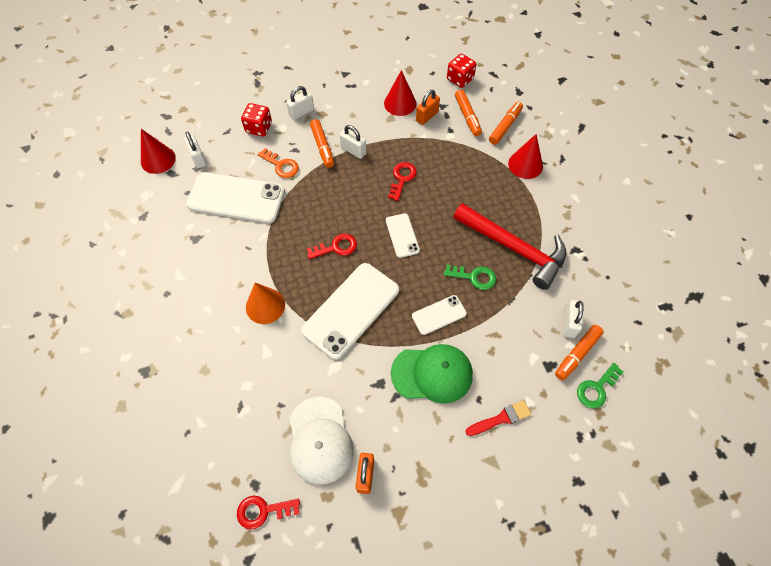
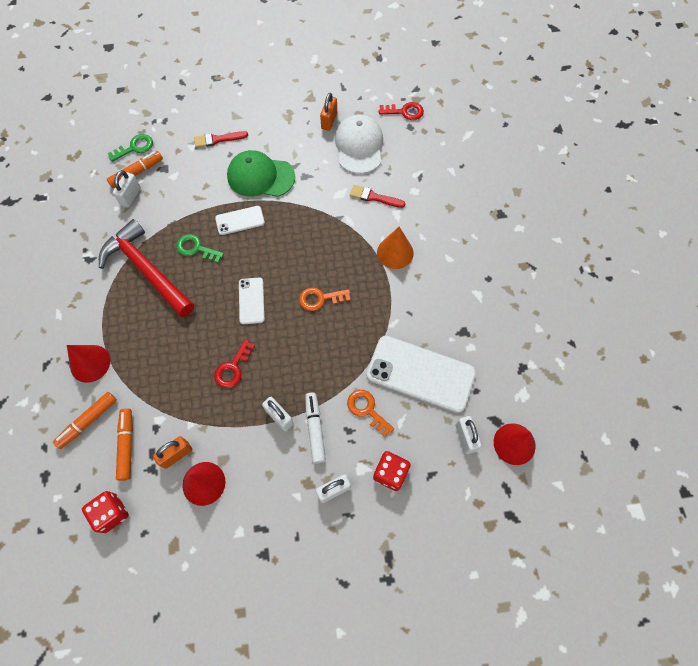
camera: 170 degrees left, 5 degrees up
(293, 368) = (374, 197): none -> red brush
(322, 147) = (315, 429): orange marker -> white marker
(336, 247) = (320, 299): red key -> orange key
(351, 310) = (317, 236): white phone -> none

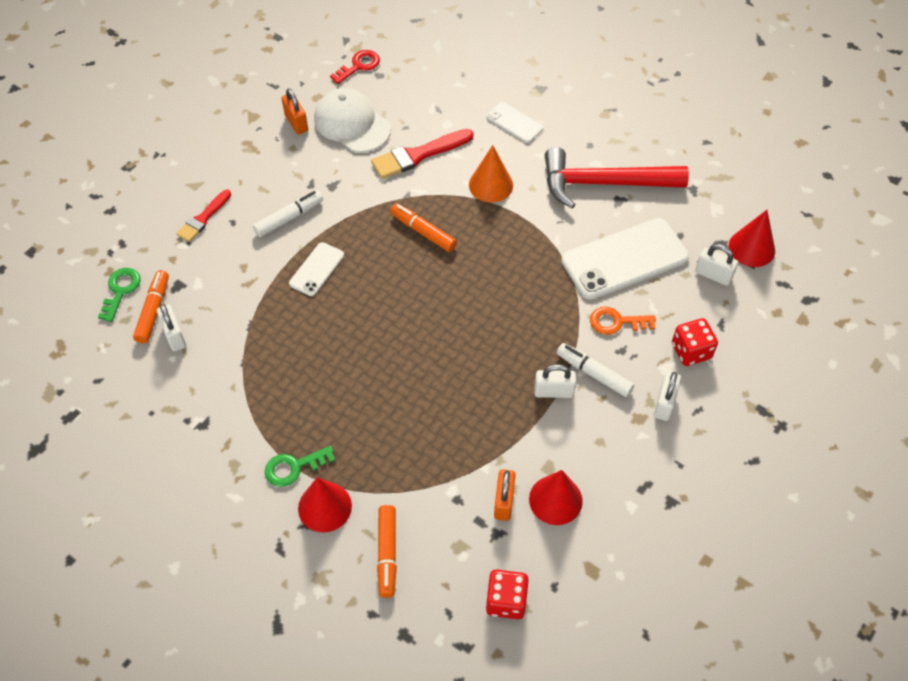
camera: 45 degrees left, 10 degrees down
(127, 445) = (449, 537): orange marker -> orange marker (423, 232)
(147, 270) = (277, 383): red hammer -> red hammer (604, 183)
(196, 248) = (304, 326): green key -> green key (294, 467)
(233, 368) = (466, 391): red key -> none
(251, 301) = (413, 325): white phone -> white phone (514, 123)
(260, 176) = (289, 218): green cap -> white marker
(320, 299) = (472, 272): orange key -> none
(374, 197) = (418, 155): red brush -> red brush, size x1.56

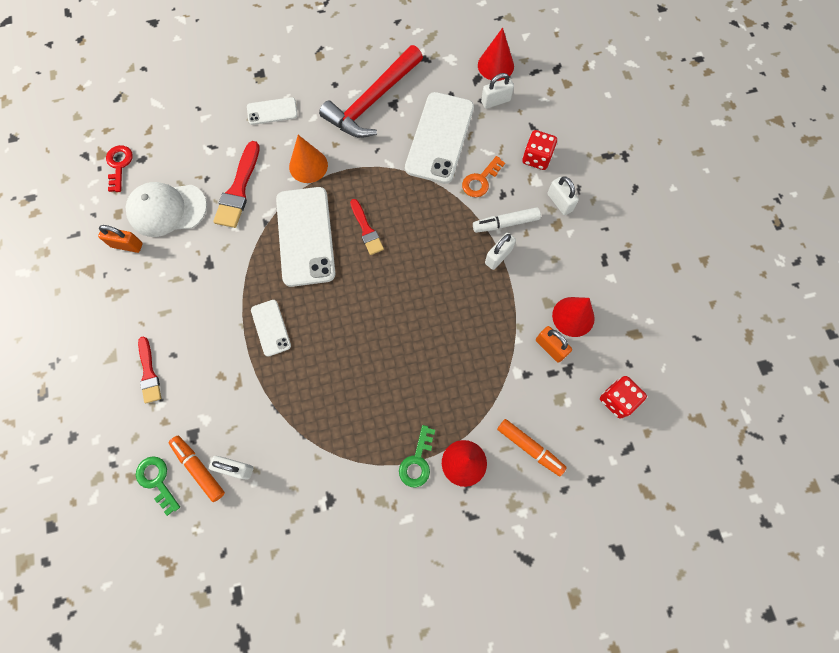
camera: 50 degrees left, 15 degrees up
(289, 218) = (208, 313): white marker -> none
(423, 232) = (305, 236): orange marker -> white phone
(474, 270) = (366, 230): none -> red brush

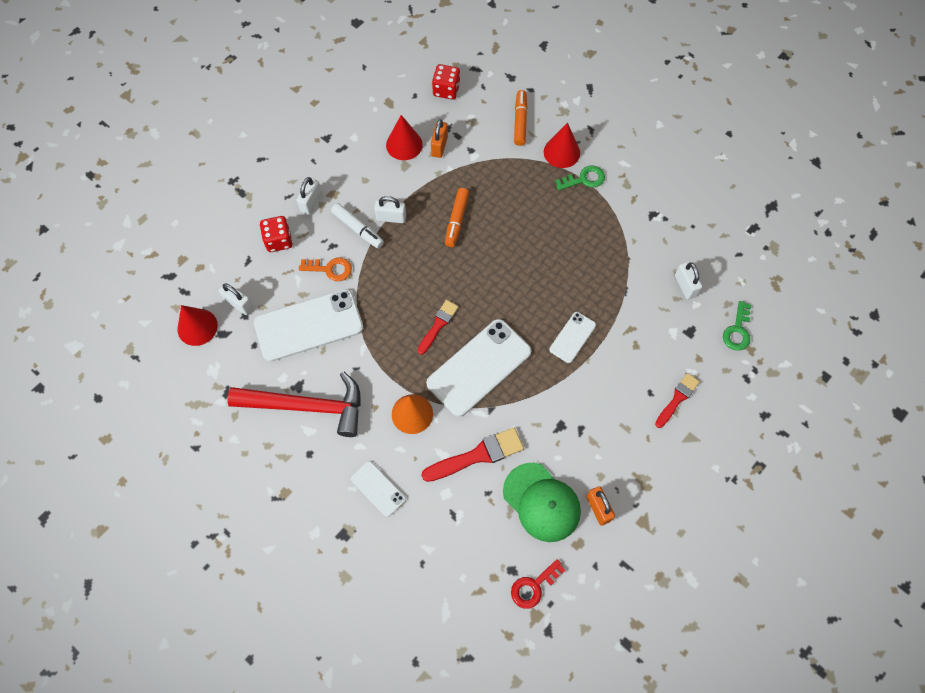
camera: 125 degrees left, 5 degrees down
(167, 209) = (541, 502): white cap -> green cap
(199, 468) = (706, 310): orange marker -> orange marker (456, 220)

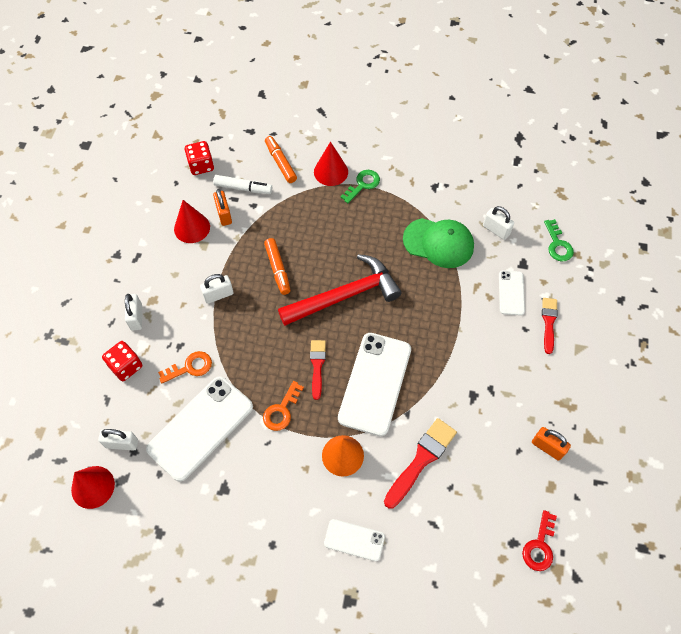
camera: 30 degrees left, 5 degrees down
(307, 406) = (243, 502): red hammer -> red hammer (345, 296)
(358, 229) = (194, 319): white marker -> white marker (243, 188)
(384, 347) = (281, 410): none -> orange key
(541, 502) = (499, 469): green cap -> green cap (438, 243)
(572, 337) = (435, 317): white phone -> white phone (511, 293)

